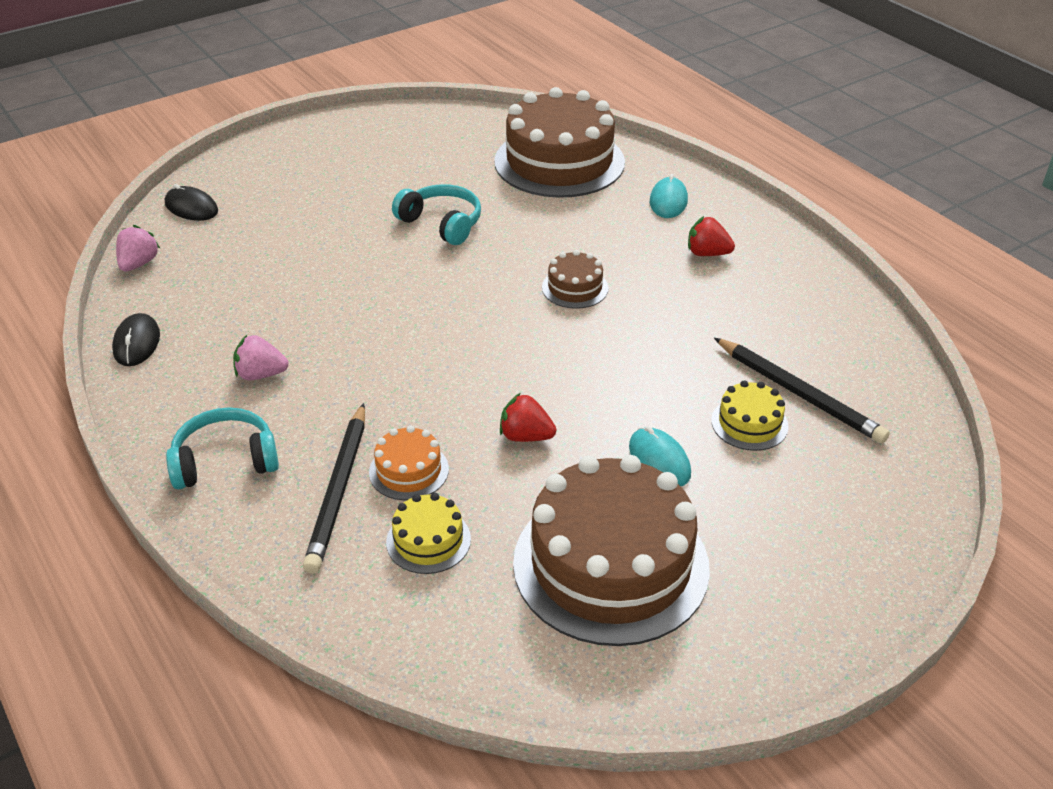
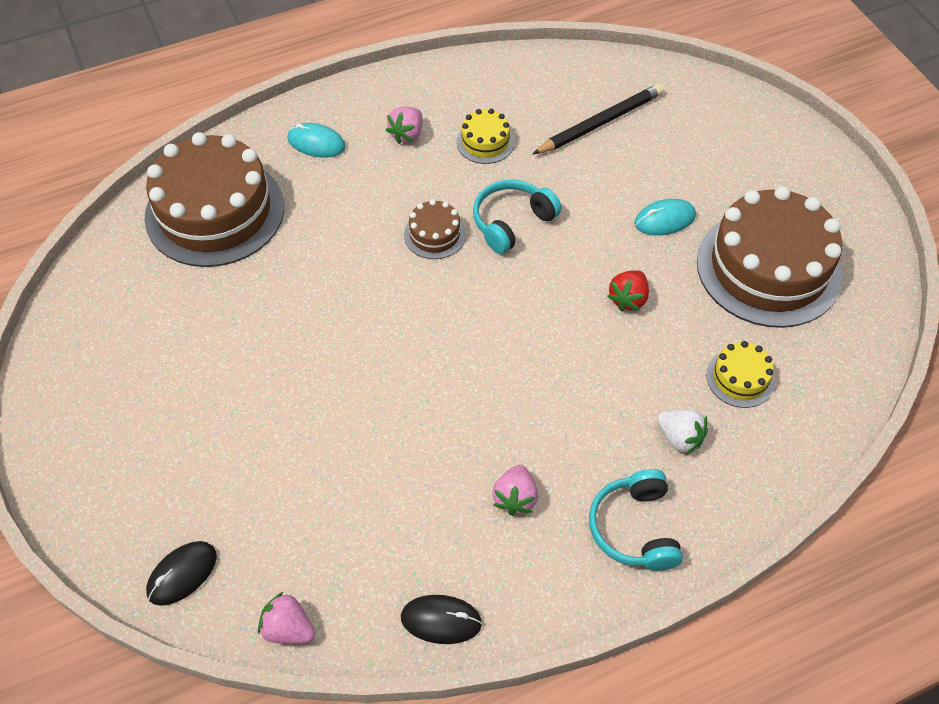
camera: 80 degrees left, 15 degrees up
(338, 490) = (679, 438): black pencil -> white strawberry
(409, 471) = (661, 385): orange cake -> none
(442, 223) = (297, 325): turquoise headphones -> turquoise headphones (512, 222)
(707, 253) = (407, 134): red strawberry -> pink strawberry
(749, 423) = (630, 159): yellow cake -> yellow cake (485, 142)

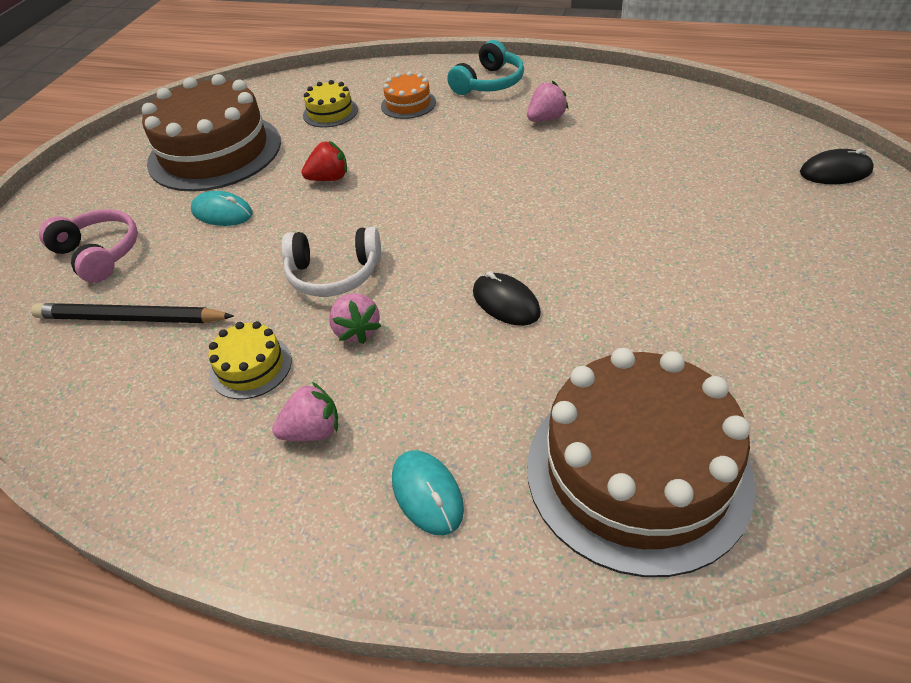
camera: 135 degrees left, 10 degrees down
(288, 629) = (761, 121): pink strawberry -> pink strawberry (357, 330)
(434, 234) = (413, 301): brown cake -> none
(441, 620) = (650, 92): black mouse -> black mouse (506, 302)
(512, 222) = (334, 274): turquoise headphones -> white headphones
(679, 438) = (408, 104): white strawberry -> orange cake
(697, 142) = (99, 254): none -> pink headphones

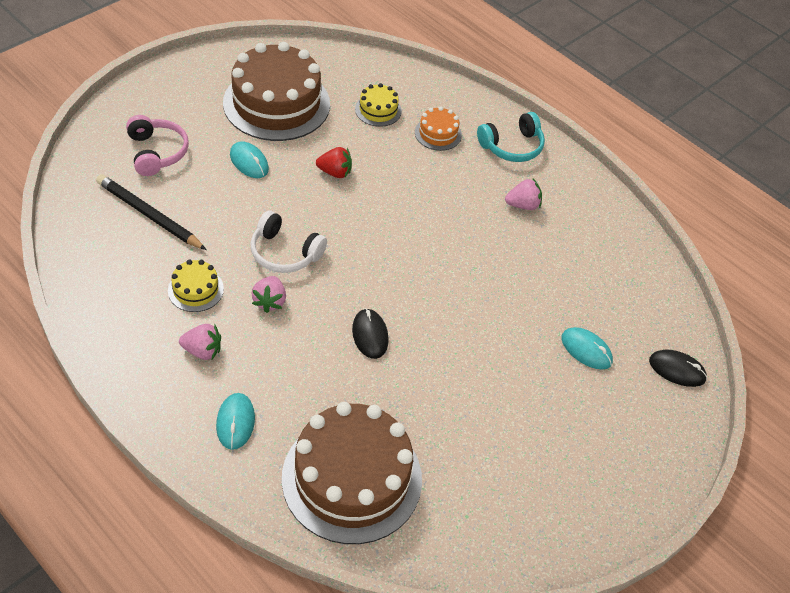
camera: 20 degrees right, 5 degrees up
(737, 199) = (586, 350): none -> turquoise mouse

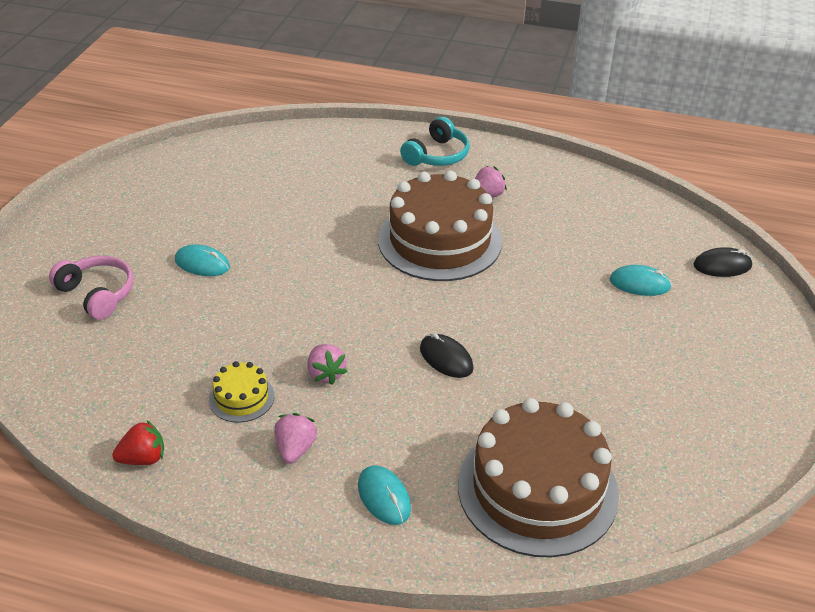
camera: 25 degrees left, 10 degrees down
(149, 215) = (135, 352): black pencil -> none
(202, 351) = (295, 449): pink strawberry -> pink strawberry turned 60 degrees counterclockwise
(276, 103) = (188, 204): brown cake -> brown cake (439, 240)
(285, 252) = (304, 325): white headphones -> none
(335, 172) = (295, 238): red strawberry -> red strawberry (143, 458)
(378, 110) = (292, 173): yellow cake -> none
(438, 133) = (363, 170): orange cake -> none

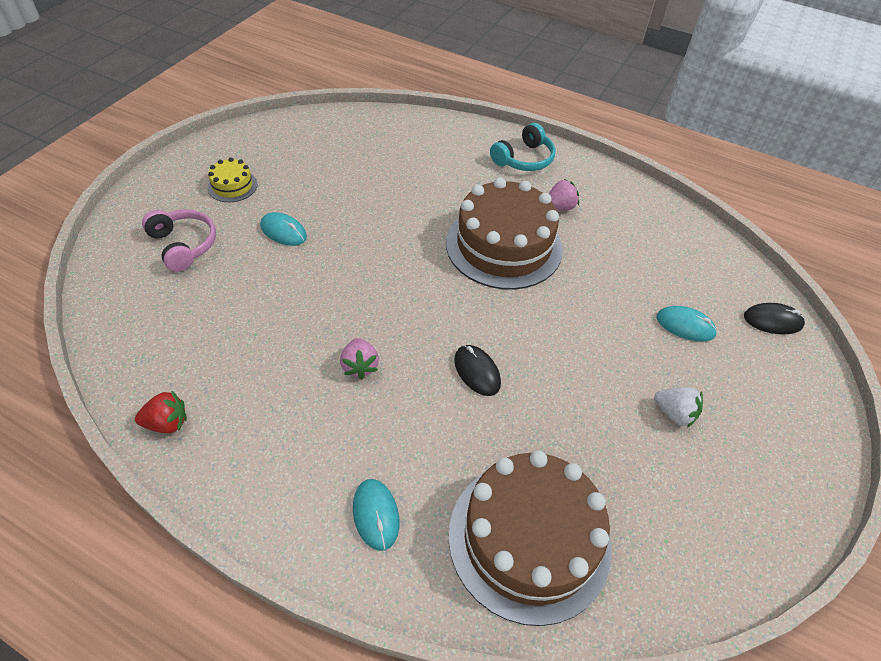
camera: 10 degrees right, 10 degrees up
(241, 398) = (275, 376): yellow cake -> yellow cake (232, 186)
(295, 449) = (308, 442): pink strawberry -> none
(647, 361) = (674, 413): none -> white strawberry

